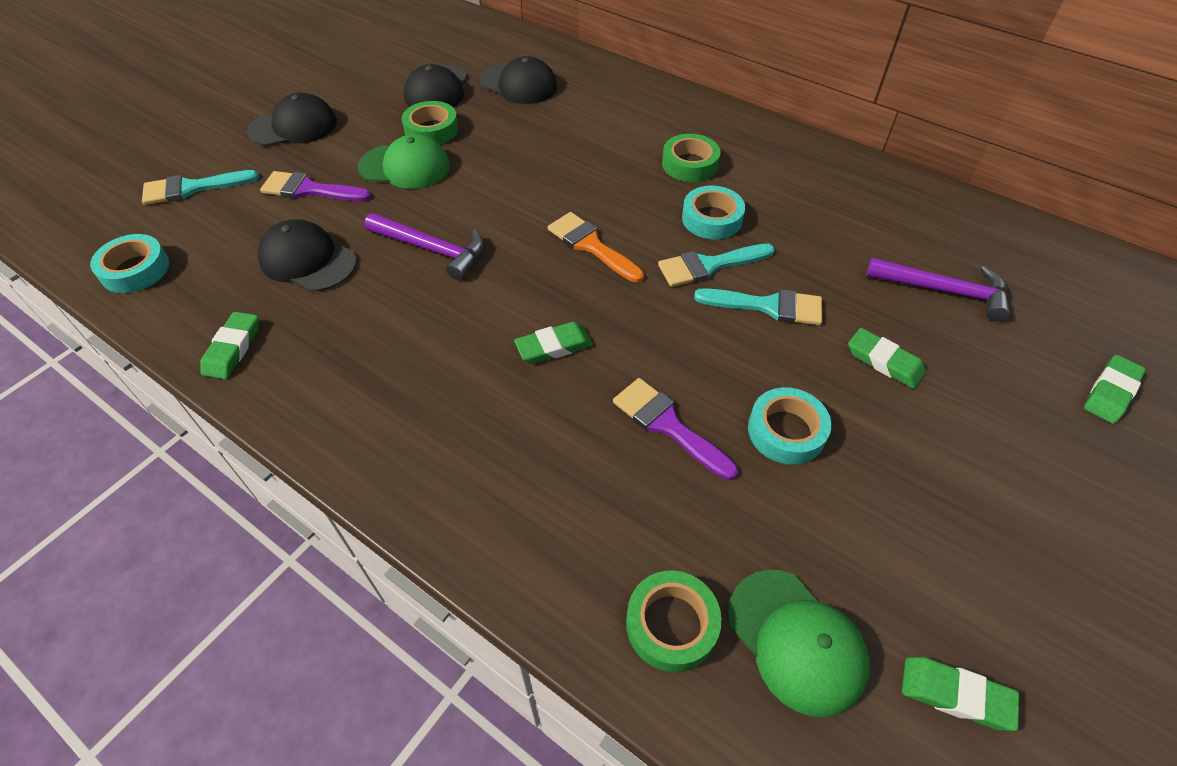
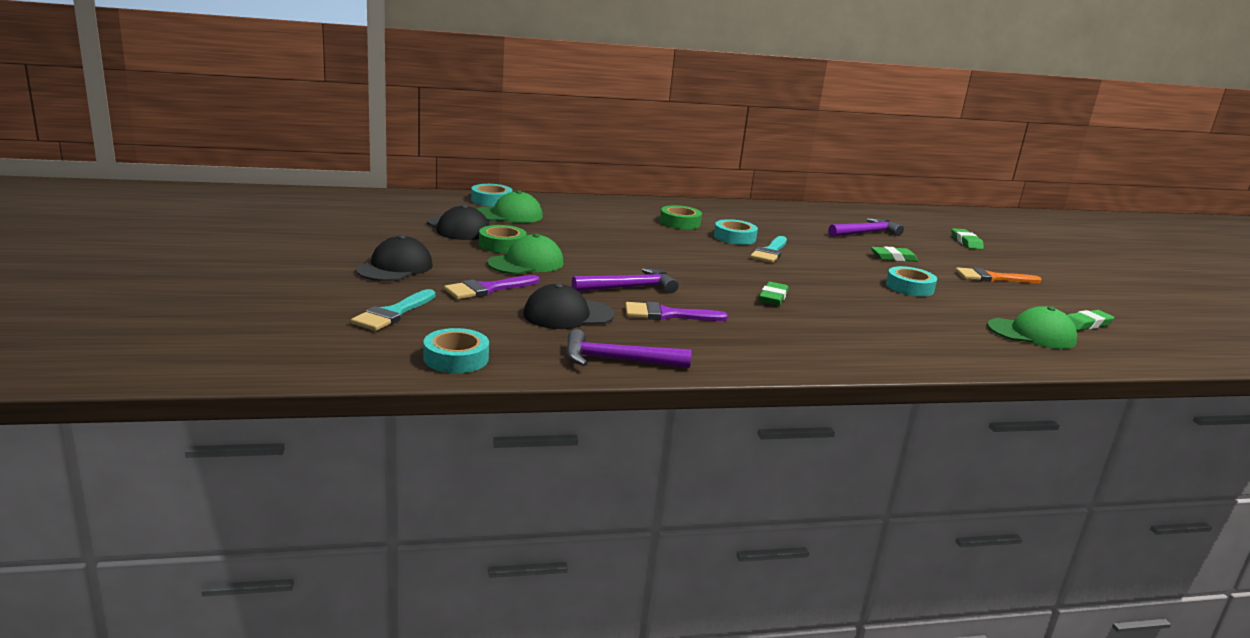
camera: 50 degrees left, 30 degrees down
(233, 348) = (618, 360): green eraser -> purple hammer
(518, 84) = (509, 215): black cap -> green cap
(542, 54) = (491, 200): none -> turquoise tape
(591, 245) = (705, 261): orange brush -> orange brush (992, 278)
(667, 425) = (871, 302): purple brush -> purple brush (667, 315)
(671, 624) = (996, 349): green tape -> none
(768, 306) = (821, 256): turquoise brush -> none

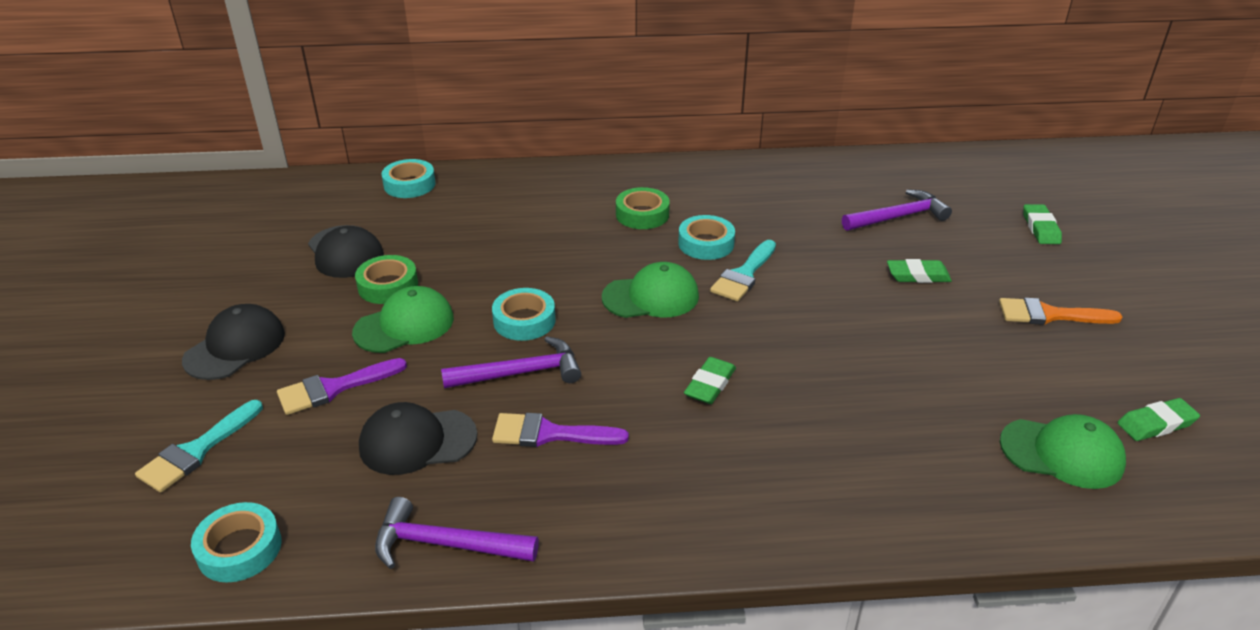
camera: 10 degrees right, 15 degrees up
(509, 215) = (420, 216): green cap -> green cap (651, 297)
(909, 287) = (916, 347): turquoise tape -> turquoise tape (524, 320)

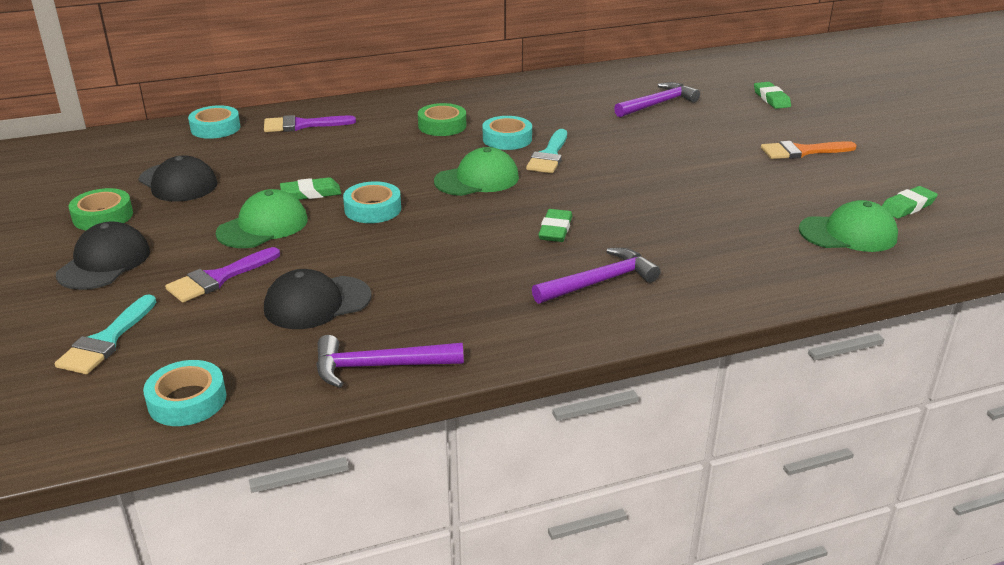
camera: 15 degrees left, 5 degrees down
(388, 286) = (232, 201): green tape -> green tape (103, 216)
(520, 373) = (387, 244): purple hammer -> purple hammer (599, 282)
(549, 434) = (433, 281): purple brush -> purple brush (302, 125)
(918, 275) = (690, 139): green eraser -> green eraser (311, 193)

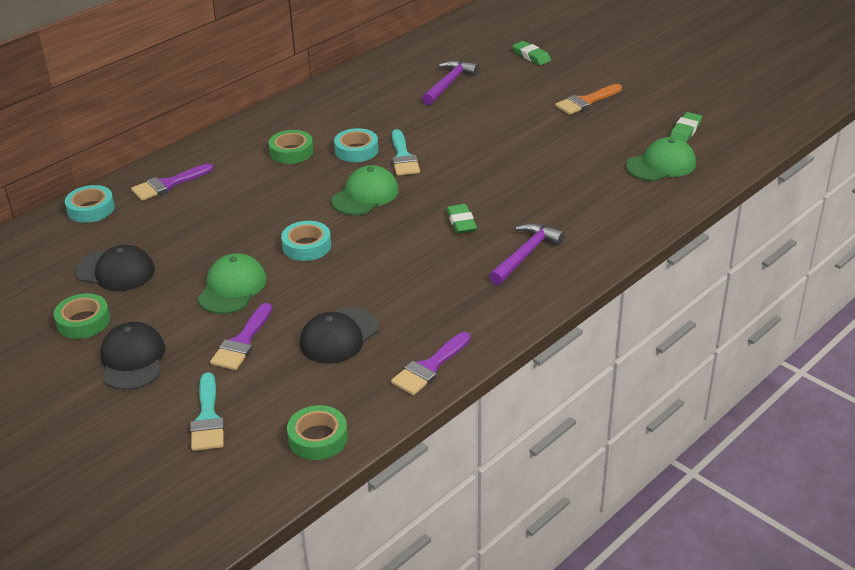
camera: 25 degrees left, 5 degrees up
(187, 400) = (318, 438): turquoise tape -> green tape
(311, 193) = (242, 247): green eraser -> none
(380, 366) = (429, 367): purple hammer -> purple brush

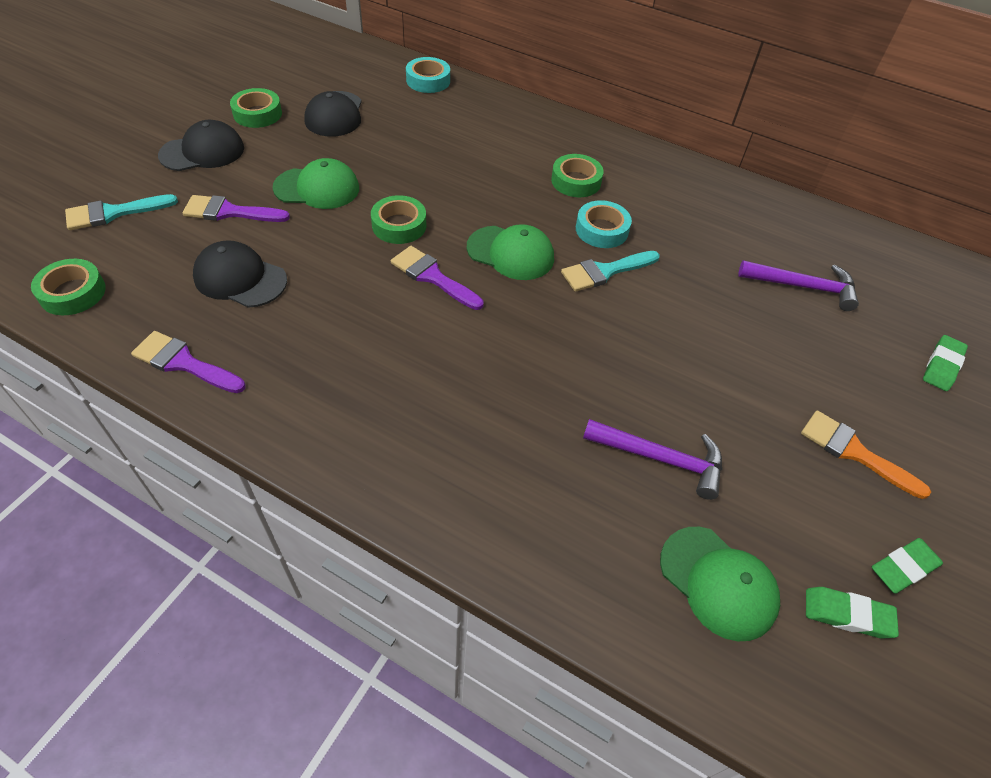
camera: 70 degrees right, 15 degrees up
(168, 184) = (483, 114): purple brush -> purple brush (432, 277)
(306, 246) = (399, 225): turquoise tape -> green tape
(461, 222) = (480, 348): green eraser -> green eraser (903, 568)
(525, 255) = (422, 425): purple hammer -> purple hammer (660, 458)

